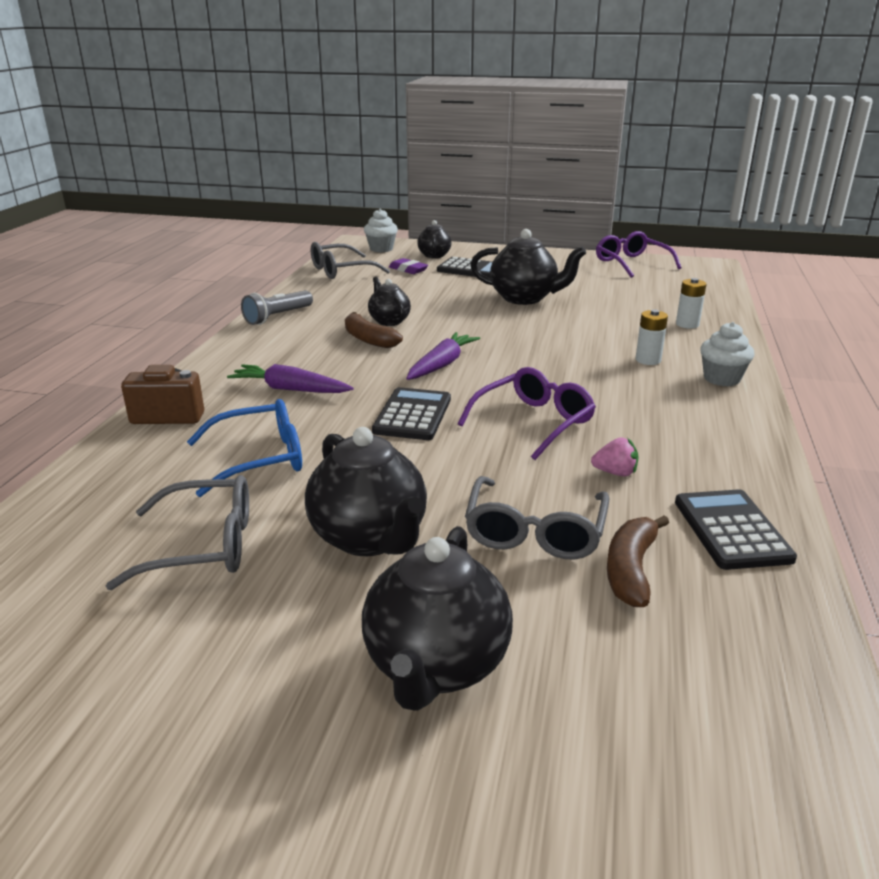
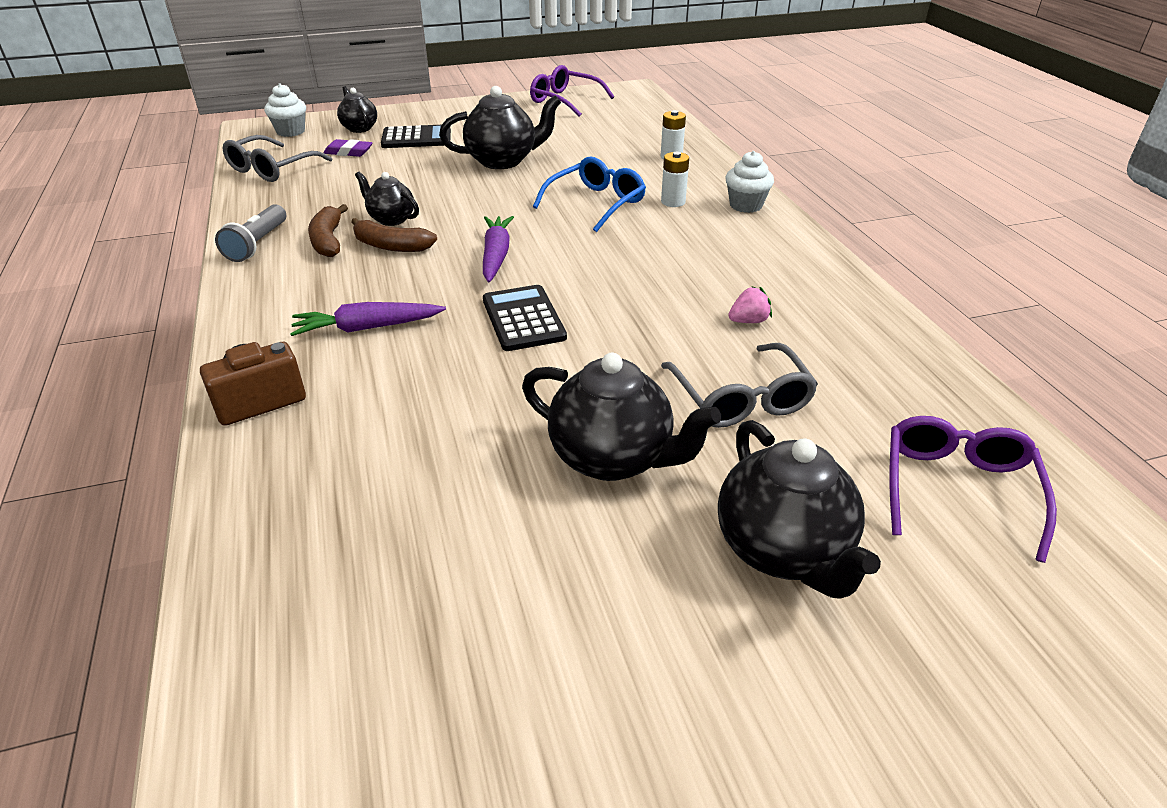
camera: 30 degrees left, 10 degrees up
(204, 545) = (464, 530): grey glasses -> none
(260, 458) = (419, 416): blue glasses -> blue glasses (596, 203)
(534, 422) = (638, 292): purple glasses -> purple glasses (957, 489)
(631, 569) = (839, 405): brown banana -> brown banana (328, 240)
(731, 530) = (874, 343): black calculator -> none

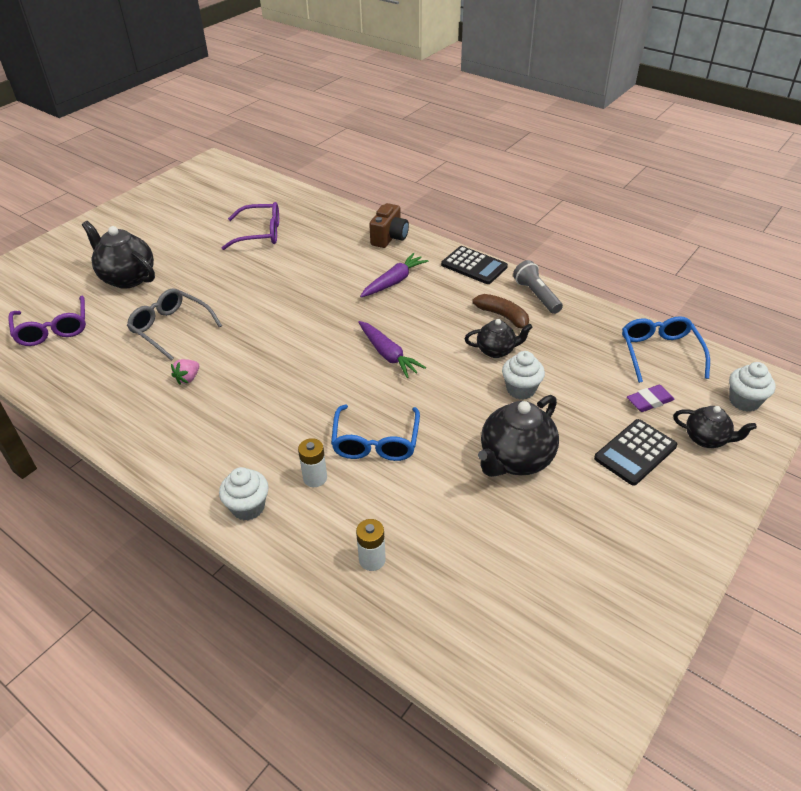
camera: 145 degrees right, 5 degrees up
(272, 169) = (659, 353): grey glasses -> blue glasses
(391, 246) = (461, 331): brown banana -> none
(424, 189) = (521, 389): none -> white cupcake
(523, 319) = (321, 321): black calculator -> black calculator (474, 266)
(565, 100) = (615, 636): purple glasses -> purple glasses (260, 233)
(612, 458) = (216, 279): black teapot -> none

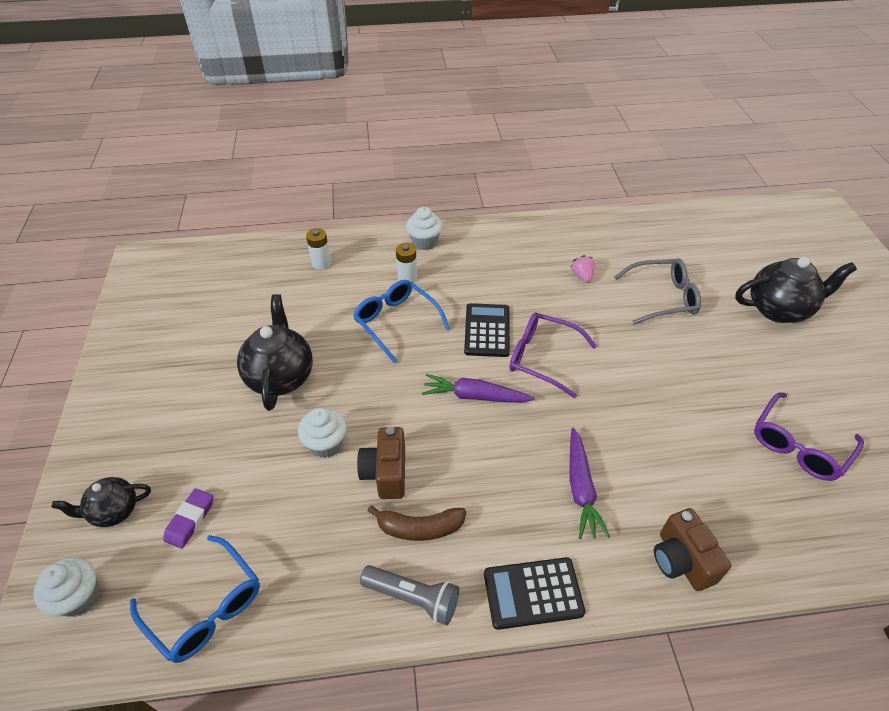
camera: 135 degrees right, 5 degrees up
(53, 329) = (727, 243): purple glasses -> purple glasses (542, 358)
(496, 351) = (386, 473): black teapot -> brown camera
(635, 452) = (181, 449): black calculator -> black calculator (487, 330)

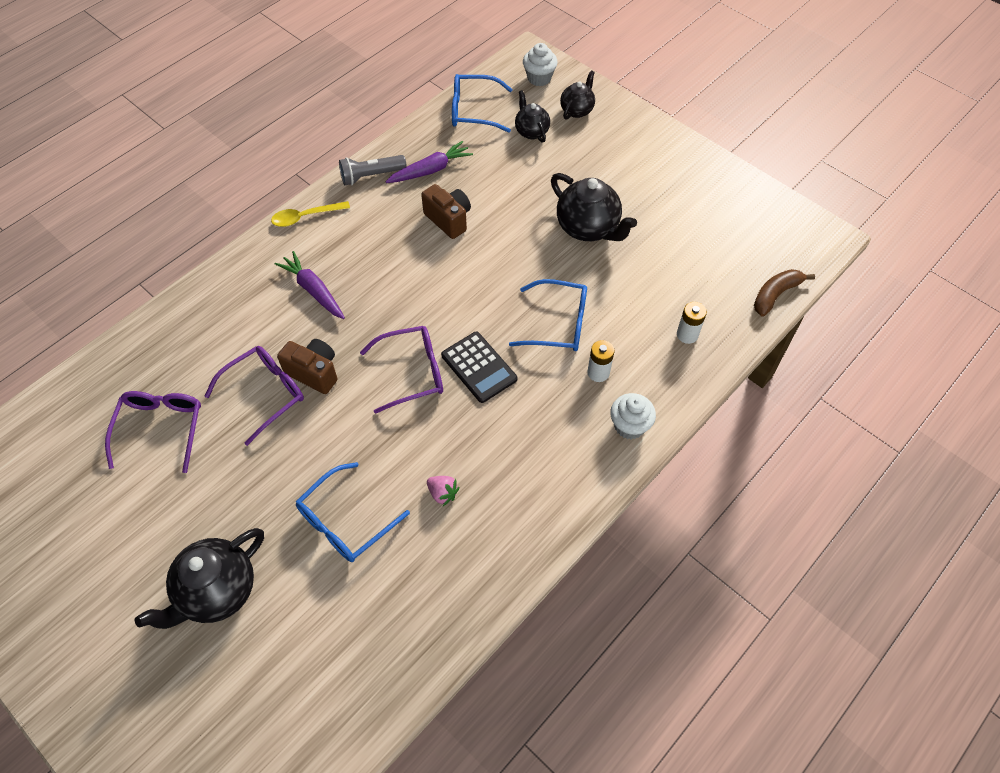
camera: 140 degrees right, 10 degrees up
(190, 520) = (531, 131): purple eraser -> black teapot
(326, 444) = (505, 210): white cupcake -> none
(419, 528) = (398, 206): brown banana -> brown banana (775, 295)
(474, 396) = (438, 305): purple carrot -> purple carrot (430, 170)
(533, 593) = (305, 217): black calculator -> yellow spoon
(662, 297) = (345, 522): grey glasses -> blue glasses
(681, 560) = (223, 287): brown camera -> brown camera (314, 372)
(683, 417) = (265, 394): none -> purple glasses

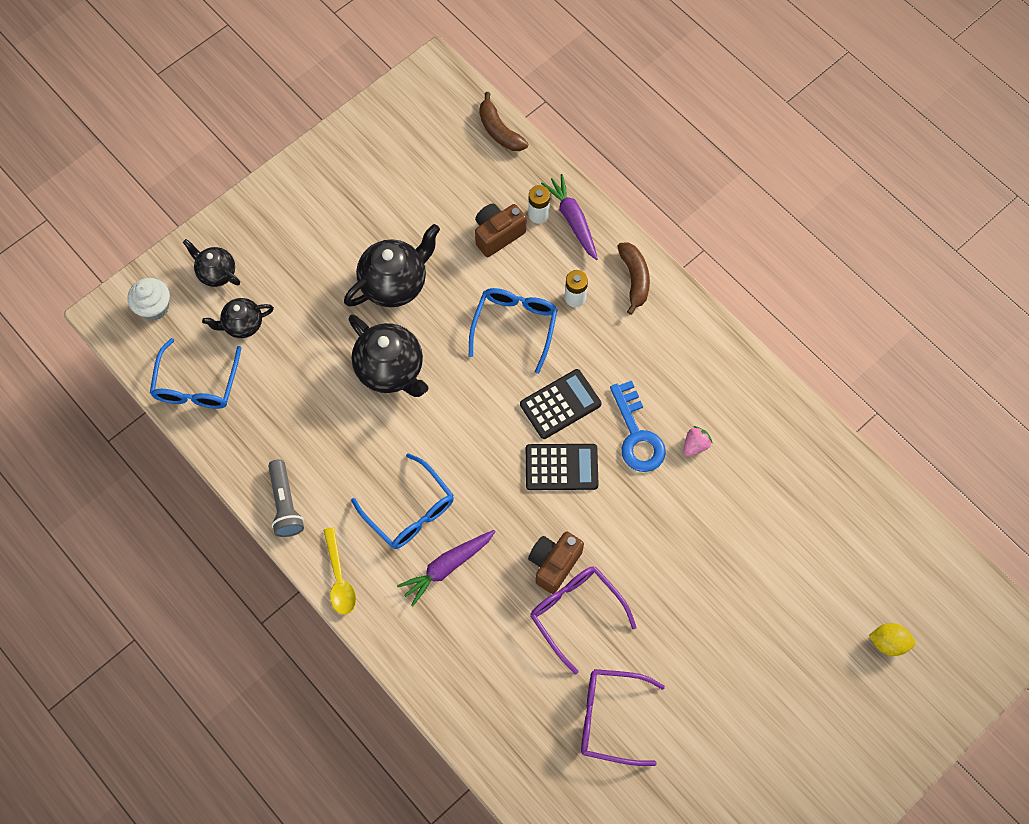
camera: 85 degrees left, 10 degrees up
(212, 708) = (888, 642): none -> yellow lemon
(217, 591) = (785, 646): black teapot -> black teapot (391, 370)
(345, 522) = (720, 532): blue glasses -> blue glasses (410, 510)
(412, 372) = (561, 467): purple glasses -> black calculator
(430, 170) = (286, 437): purple carrot -> purple carrot (572, 220)
(448, 219) = (364, 422): brown camera -> brown camera (497, 235)
(451, 437) = (637, 434): none -> blue key
(629, 426) = (634, 279): white cupcake -> brown banana

